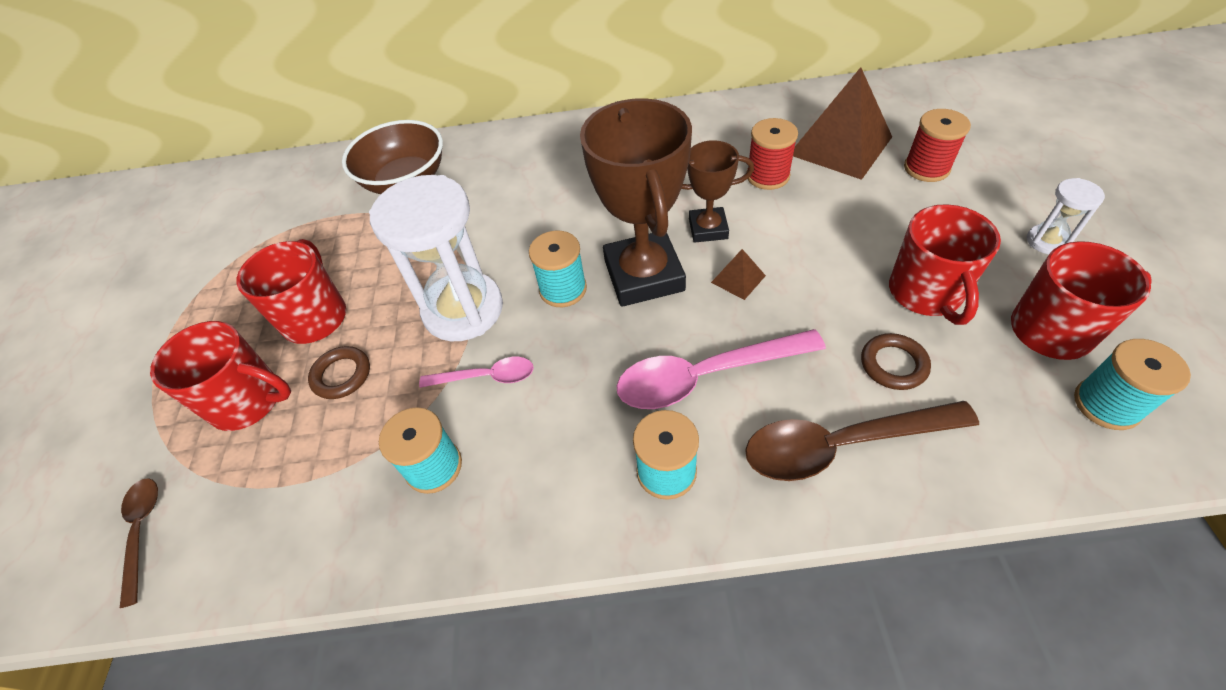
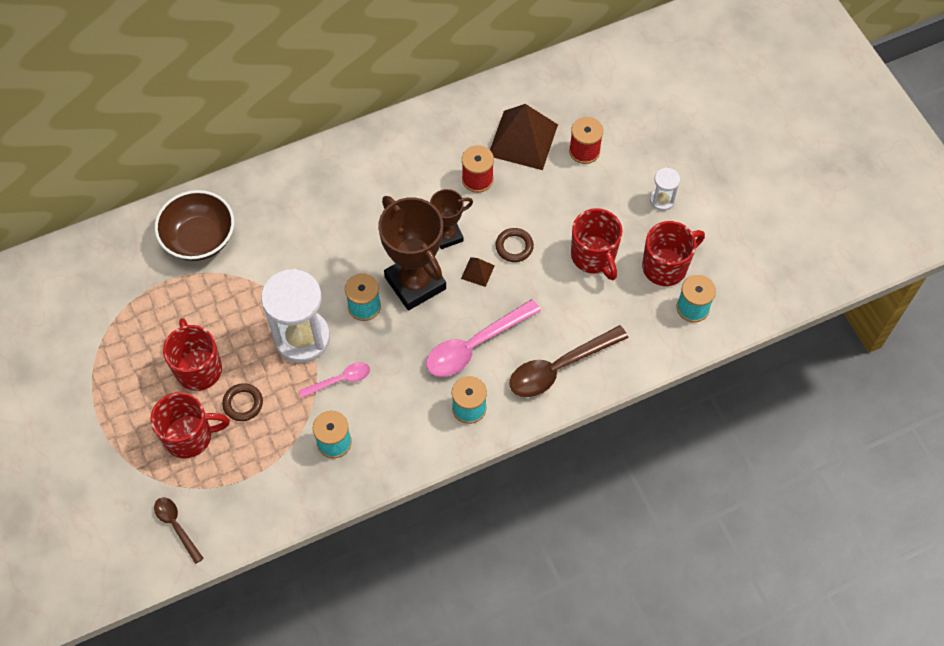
camera: 25 degrees left, 10 degrees up
(893, 364) = (580, 311): brown ring -> brown ring (514, 247)

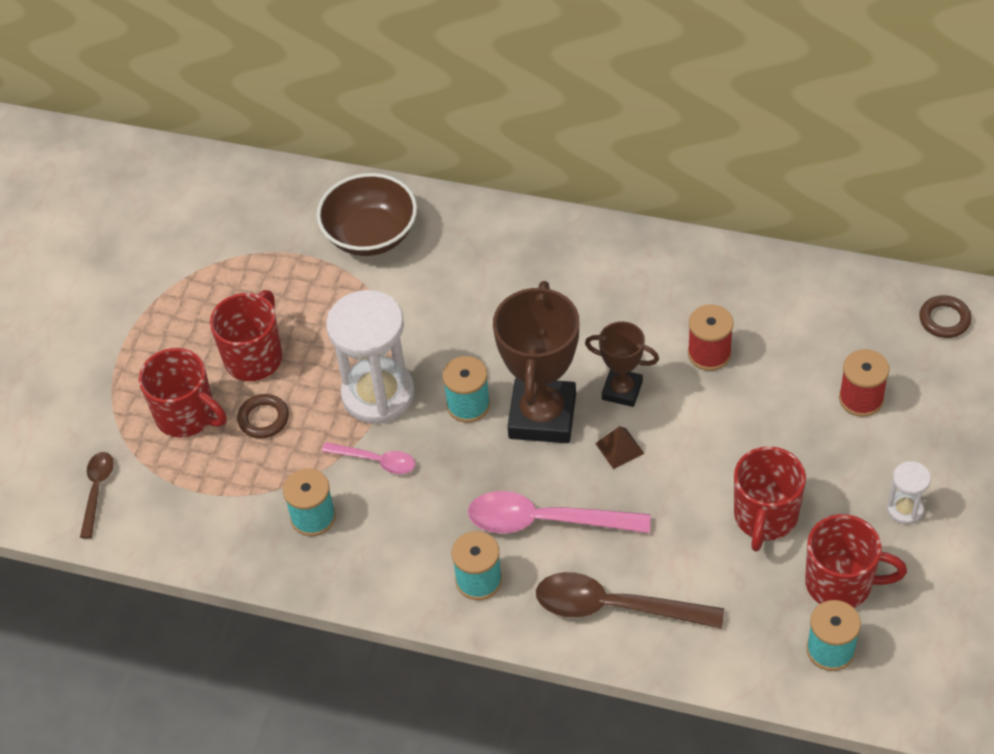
camera: 45 degrees right, 10 degrees down
(514, 247) = (684, 448): brown ring -> brown ring (944, 319)
(523, 140) = (799, 344): brown pyramid -> none

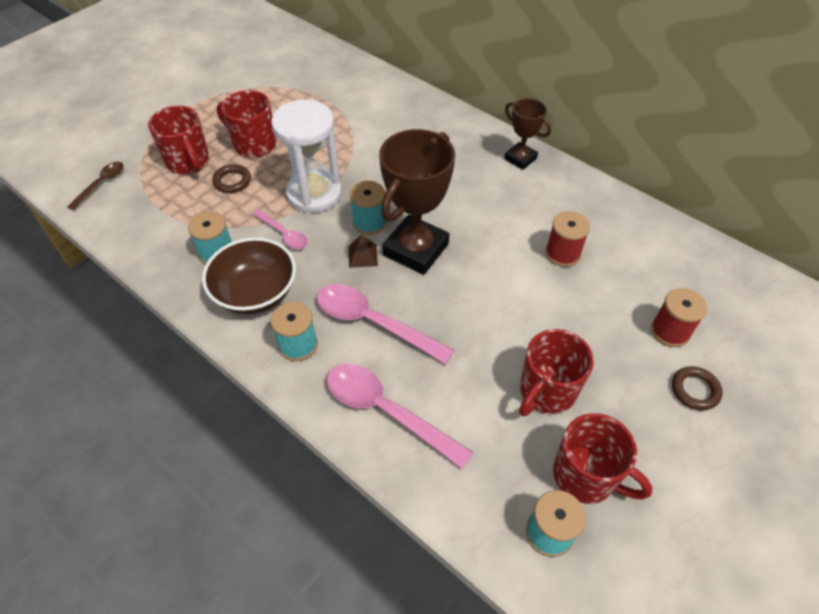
camera: 20 degrees right, 0 degrees up
(254, 357) = (254, 144): red mug -> red mug turned 105 degrees counterclockwise
(371, 235) = (373, 102): brown bowl -> brown bowl (255, 293)
(614, 607) = (386, 411): brown spoon -> pink spoon
(619, 448) = (459, 293): brown pyramid -> brown pyramid (363, 256)
(622, 390) = (483, 254): brown trophy -> brown trophy (520, 158)
(905, 509) = (671, 435): white hourglass -> none
(944, 319) = (766, 298): brown ring -> brown ring (695, 390)

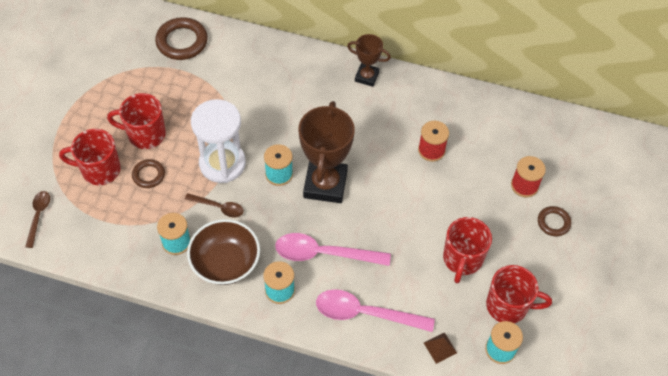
camera: 25 degrees left, 5 degrees up
(188, 162) = (100, 170): red mug -> red mug turned 150 degrees clockwise
(284, 234) = (219, 207): pink spoon -> brown spoon
(341, 77) = (182, 42): none -> brown ring
(363, 256) = (289, 204): brown pyramid -> brown pyramid (440, 348)

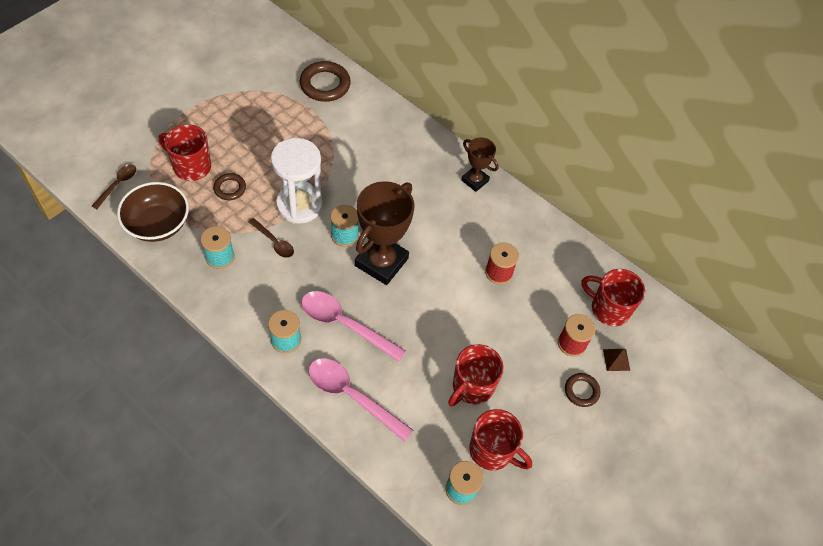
camera: 20 degrees right, 0 degrees up
(145, 134) = (247, 152): red mug -> red mug (609, 309)
(225, 263) = (252, 294): brown bowl -> brown bowl (158, 224)
(440, 348) = (404, 460): brown pyramid -> brown pyramid (616, 359)

